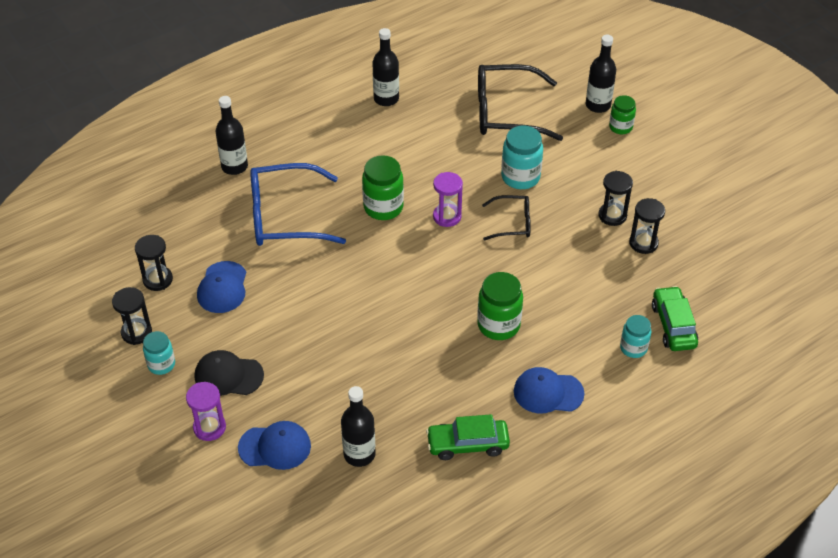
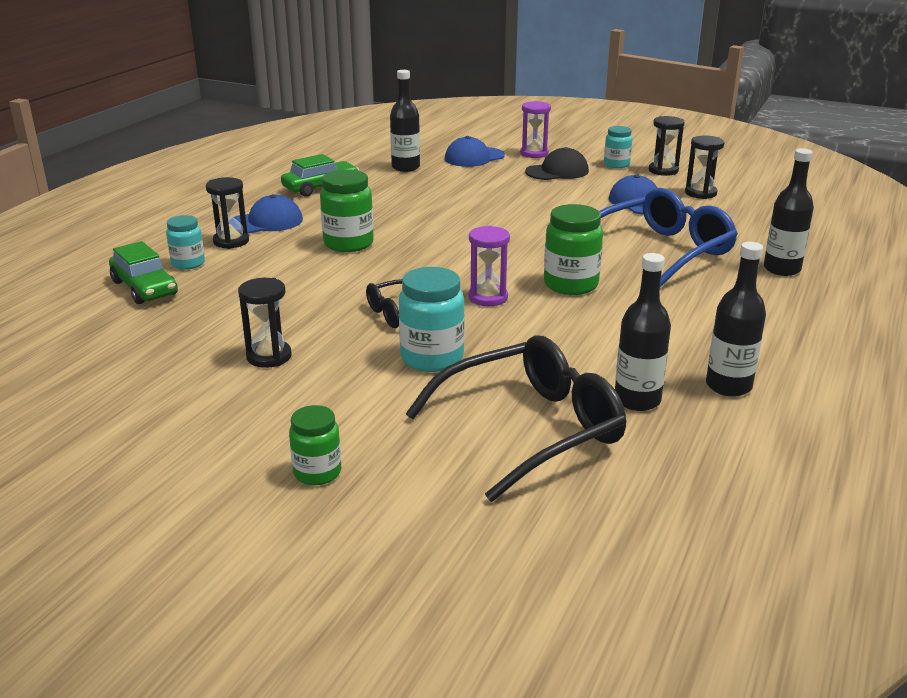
camera: 150 degrees right, 20 degrees down
(598, 105) = (382, 495): black bottle -> black bottle (637, 400)
(643, 243) = (210, 342): black hourglass -> black hourglass (231, 241)

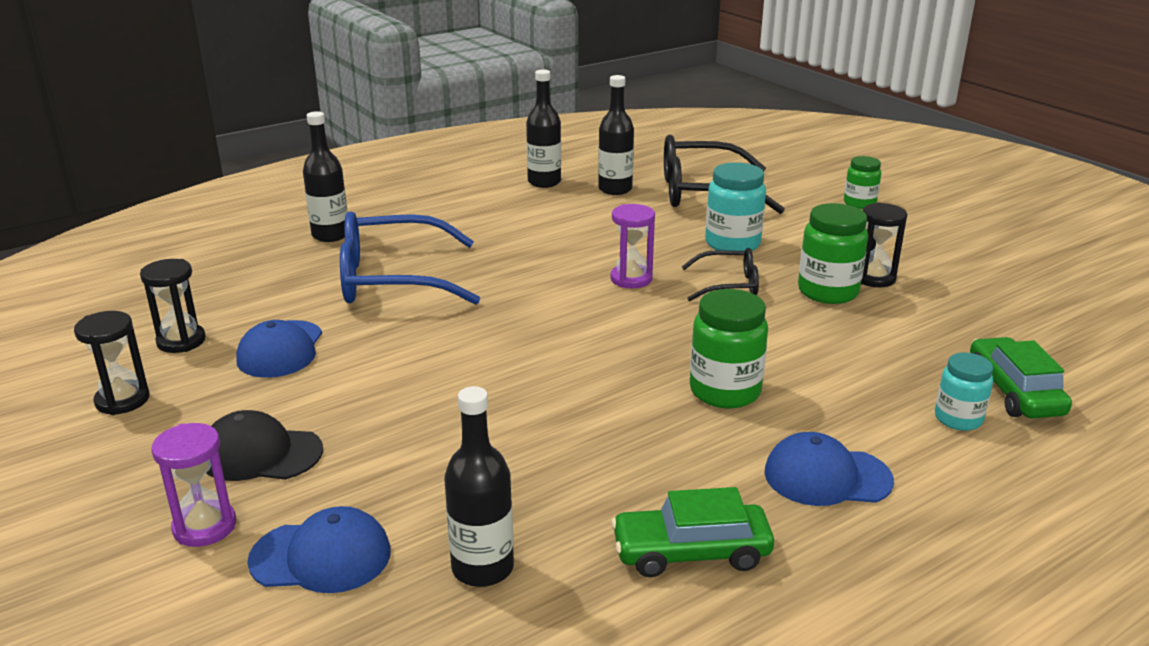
camera: 150 degrees left, 0 degrees up
(231, 241) = (892, 446): black hourglass -> none
(571, 285) = (538, 270): green jar -> green jar (828, 292)
(616, 164) = (148, 439): turquoise jar -> none

